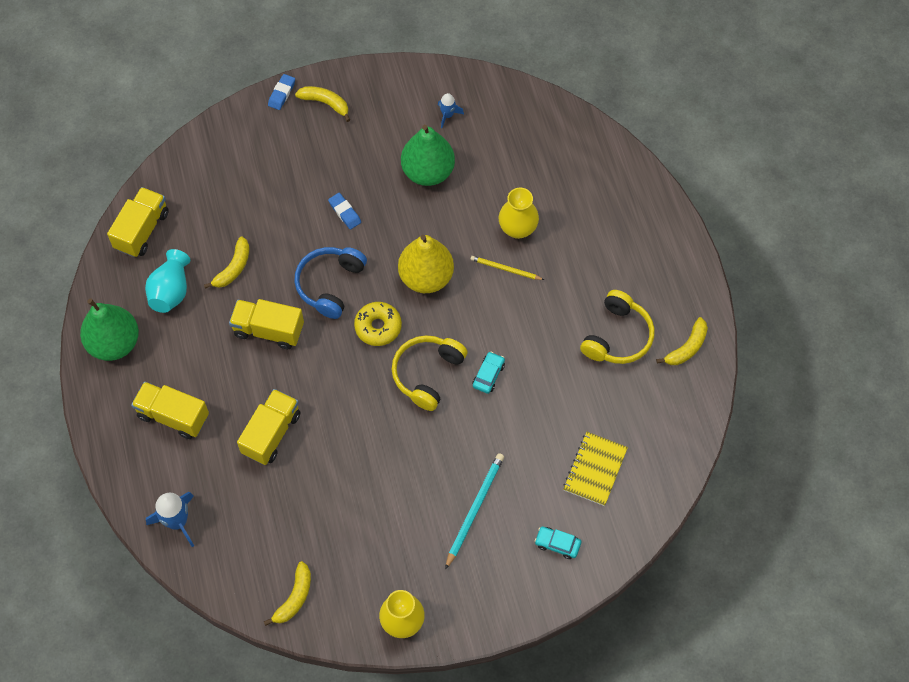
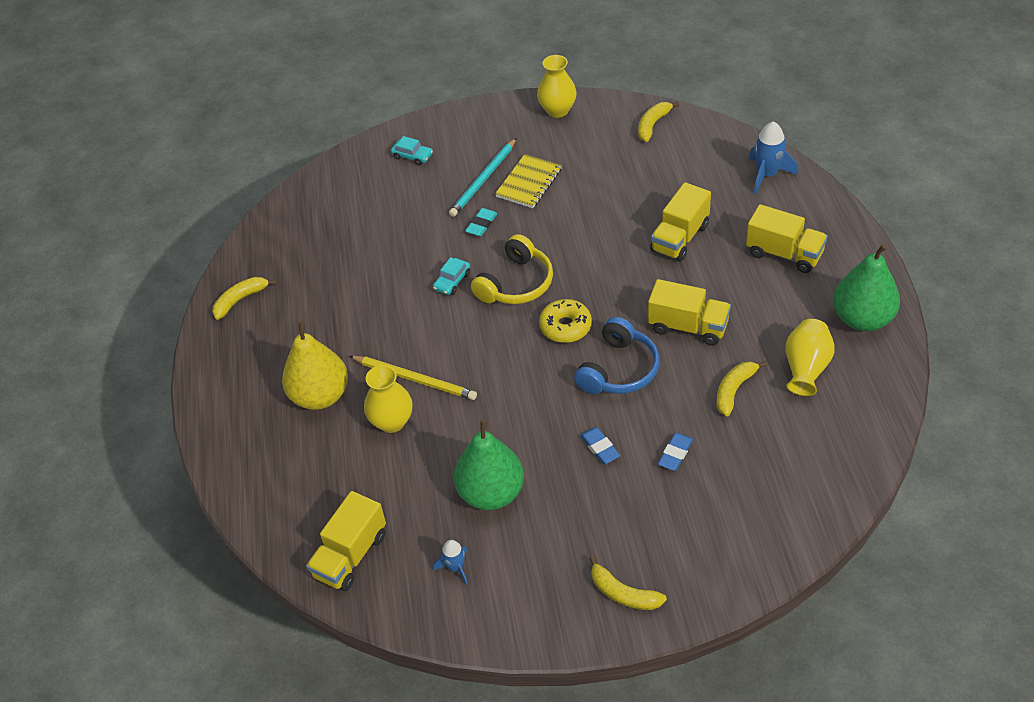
camera: 170 degrees left, 15 degrees down
(142, 230) = (854, 436): yellow truck -> yellow truck (350, 555)
(171, 291) = (806, 368): turquoise vase -> yellow vase
(282, 93) = (686, 611): blue eraser -> blue eraser (675, 454)
(426, 277) = (507, 374): yellow pear -> yellow pear (320, 396)
(469, 447) = (481, 224): none -> turquoise eraser
(505, 269) = (415, 379): yellow pencil -> yellow pencil, size x1.60
(595, 469) = (364, 206): yellow notebook -> yellow notebook (529, 183)
(618, 336) = (309, 311): yellow headphones -> none

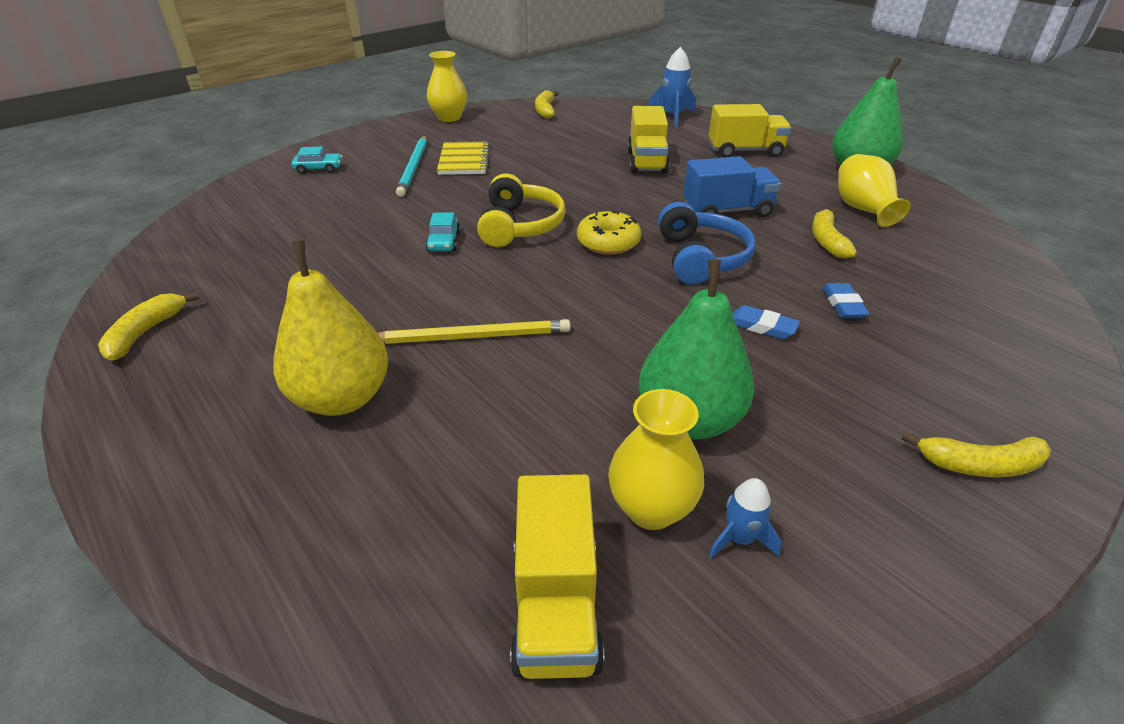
camera: 35 degrees left, 10 degrees down
(392, 422) = (477, 391): yellow vase -> yellow vase (651, 508)
(481, 224) = (439, 195): turquoise eraser -> none
(688, 327) = (727, 211): yellow truck -> blue truck

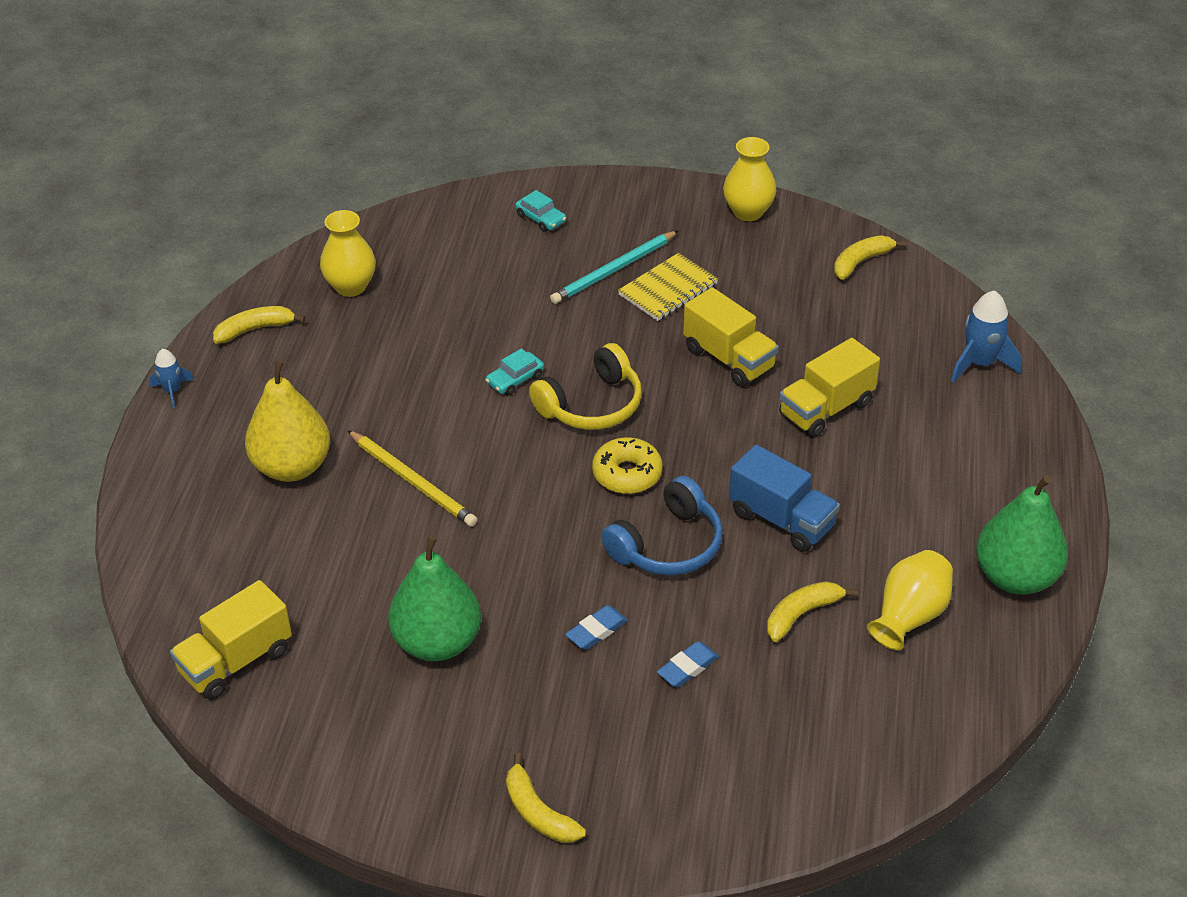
camera: 50 degrees right, 5 degrees up
(651, 508) = (338, 664): yellow vase -> yellow vase (351, 286)
(739, 538) = (351, 715): blue rocket -> blue rocket (172, 391)
(745, 151) = (952, 467): yellow truck -> yellow truck (729, 359)
(762, 326) = (596, 631): blue eraser -> blue eraser turned 60 degrees clockwise

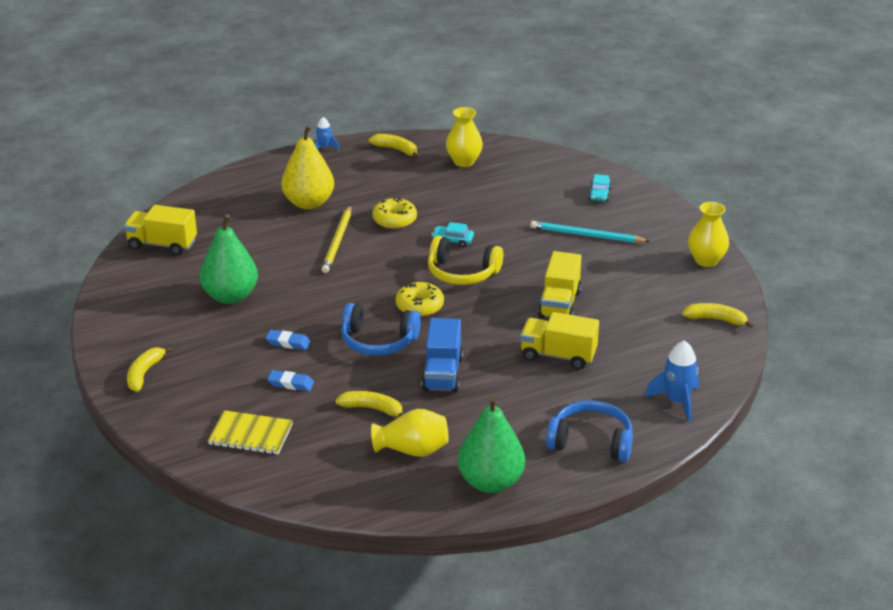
camera: 55 degrees right, 10 degrees down
(417, 407) = (394, 220): none -> yellow donut
(668, 289) = (594, 260): yellow notebook -> yellow notebook (251, 435)
(1000, 462) = (591, 441): none -> blue headphones

